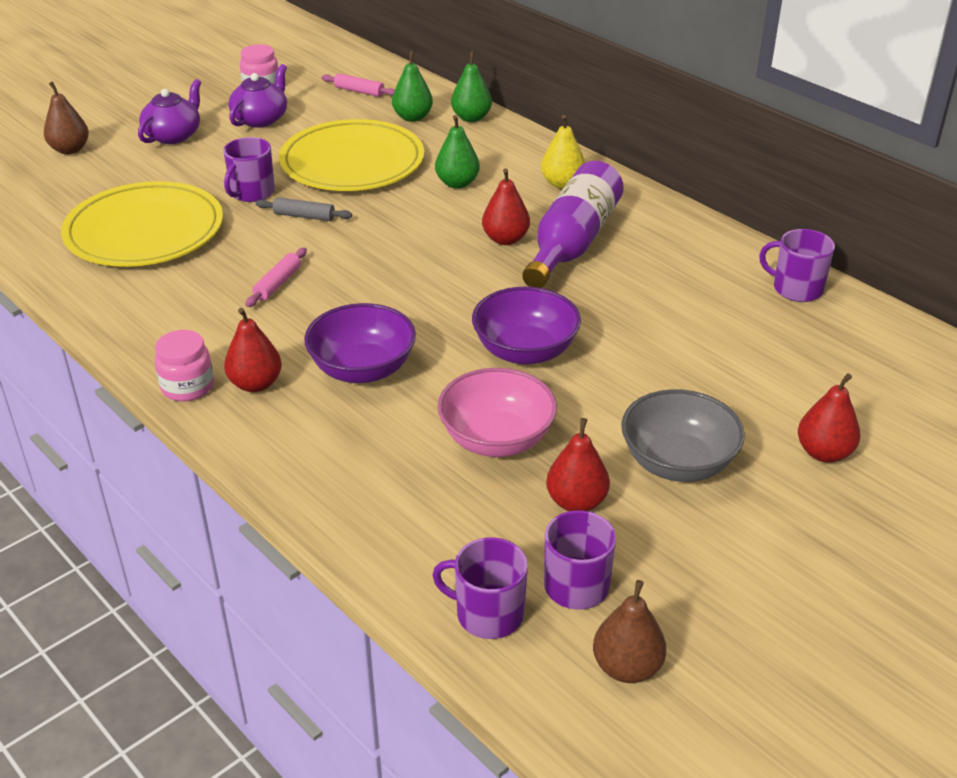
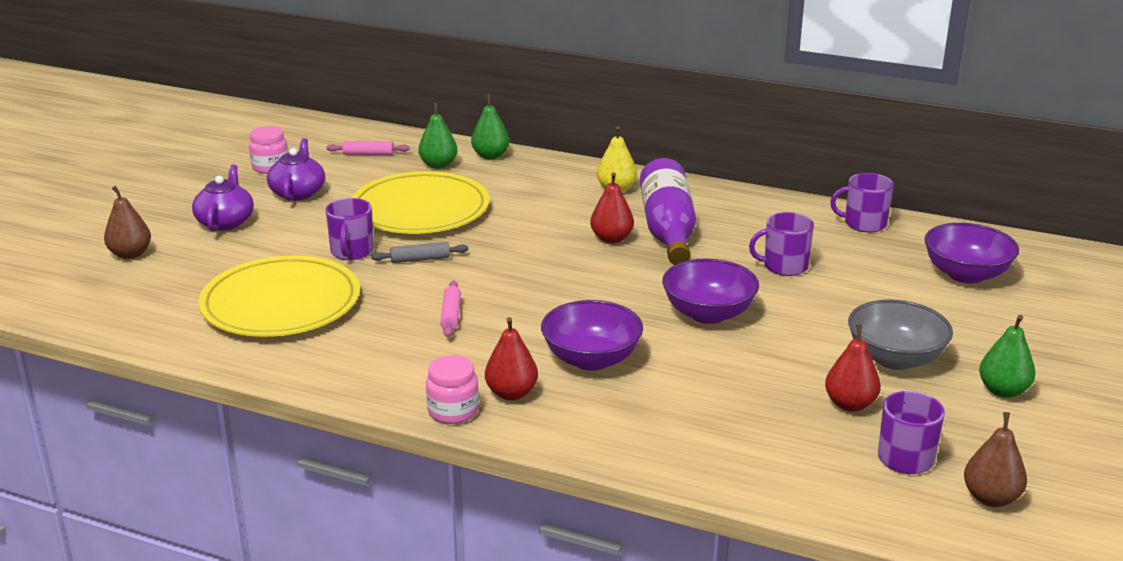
camera: 25 degrees left, 10 degrees down
(457, 183) = (529, 207): green pear -> green pear (1003, 391)
(488, 614) = (862, 496): purple mug -> purple mug (784, 266)
(496, 439) = (749, 379): pink bowl -> none
(824, 453) = (986, 325): red pear -> none
(860, 383) = (966, 274): none -> purple bowl

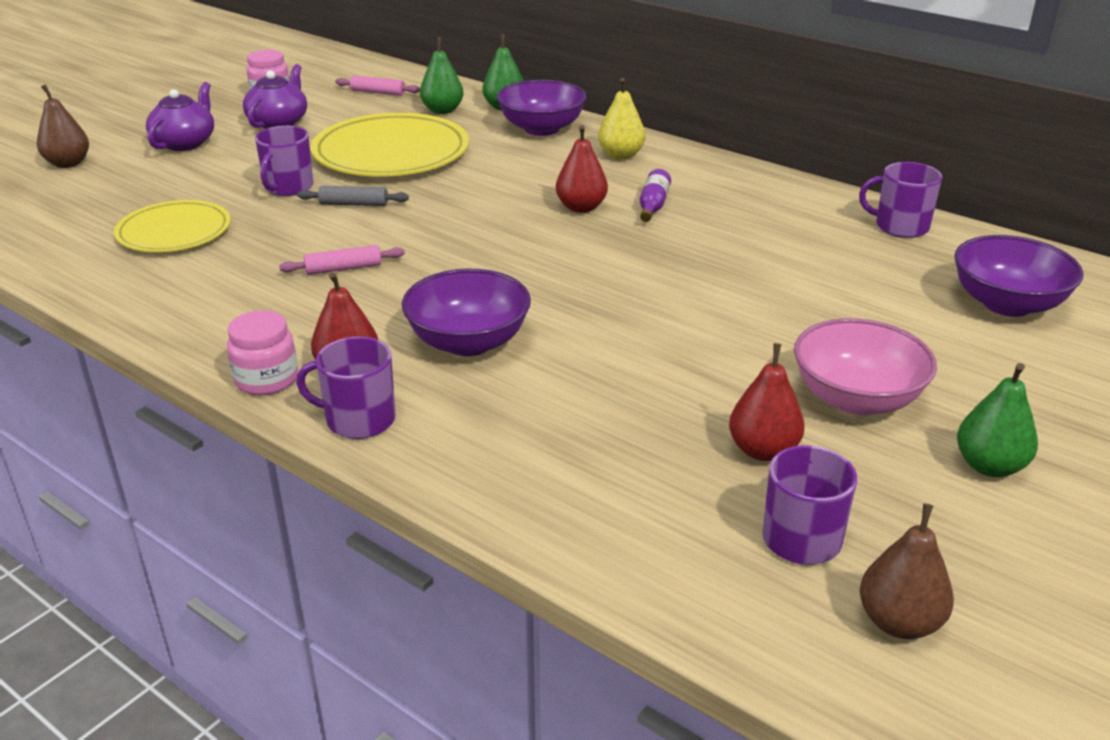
camera: 15 degrees right, 5 degrees up
(281, 303) = (174, 232): yellow plate -> yellow plate, size x0.62
(451, 315) = (343, 268): pink rolling pin -> pink rolling pin turned 60 degrees clockwise
(667, 230) = (653, 205): purple bottle -> purple bottle, size x0.43
(708, 314) = (644, 308): purple bowl -> purple bowl (541, 129)
(784, 266) = (771, 264): purple mug -> purple mug (359, 420)
(895, 359) = (856, 399): grey bowl -> pink bowl

